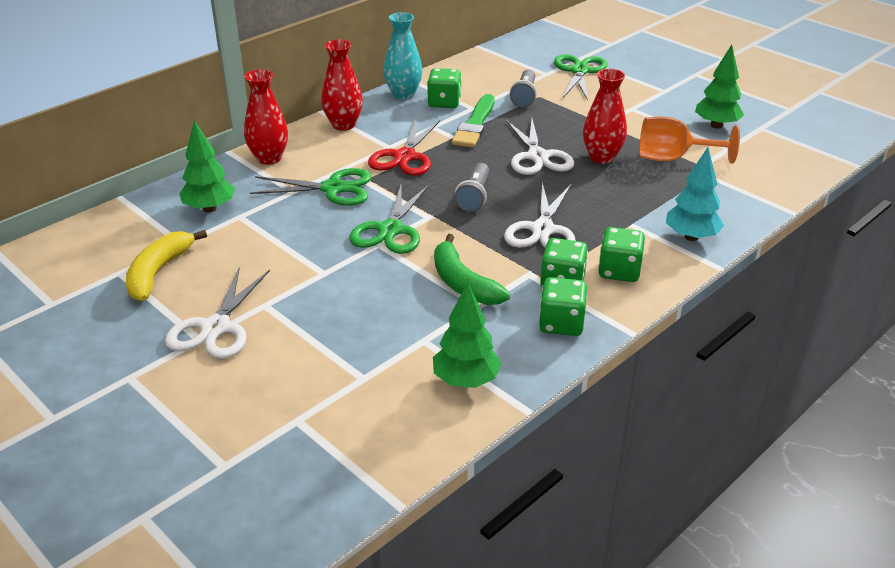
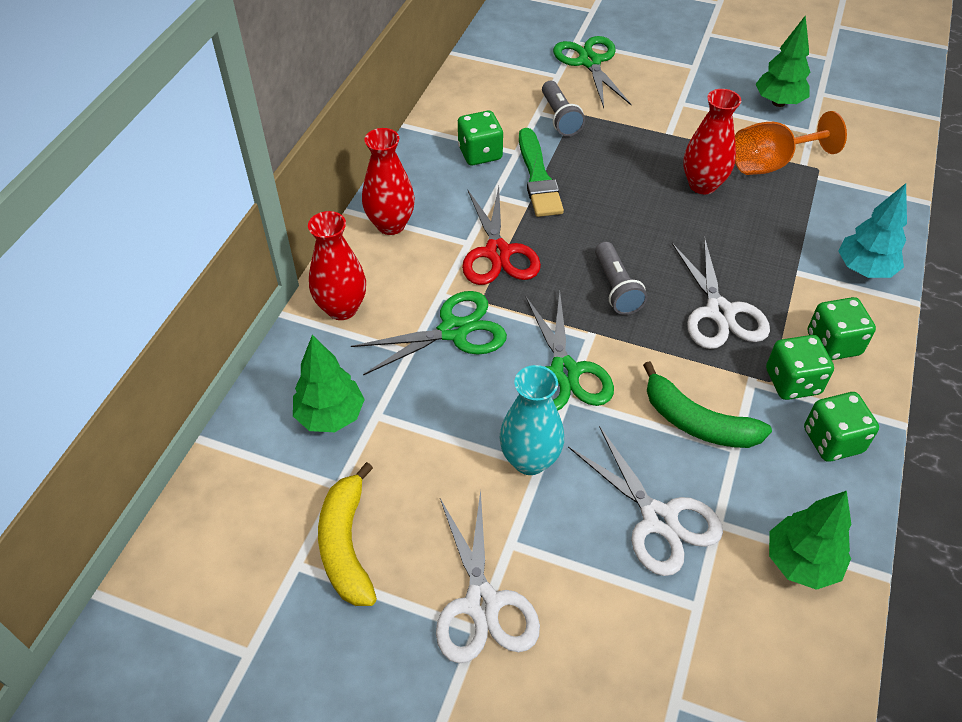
camera: 25 degrees left, 15 degrees up
(403, 94) = (424, 154): turquoise vase -> turquoise vase (530, 460)
(537, 157) = (638, 205): white scissors -> white scissors (659, 519)

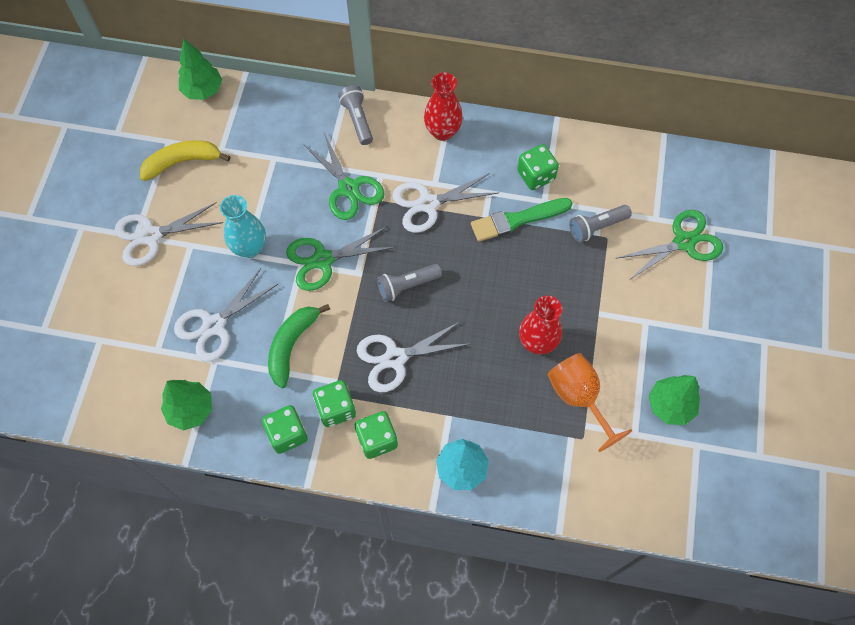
camera: 80 degrees right, 15 degrees up
(330, 416) = (269, 134): green tree -> green tree (203, 90)
(342, 308) = (357, 120): red vase -> grey flashlight
(497, 253) = (428, 204): red scissors -> white scissors

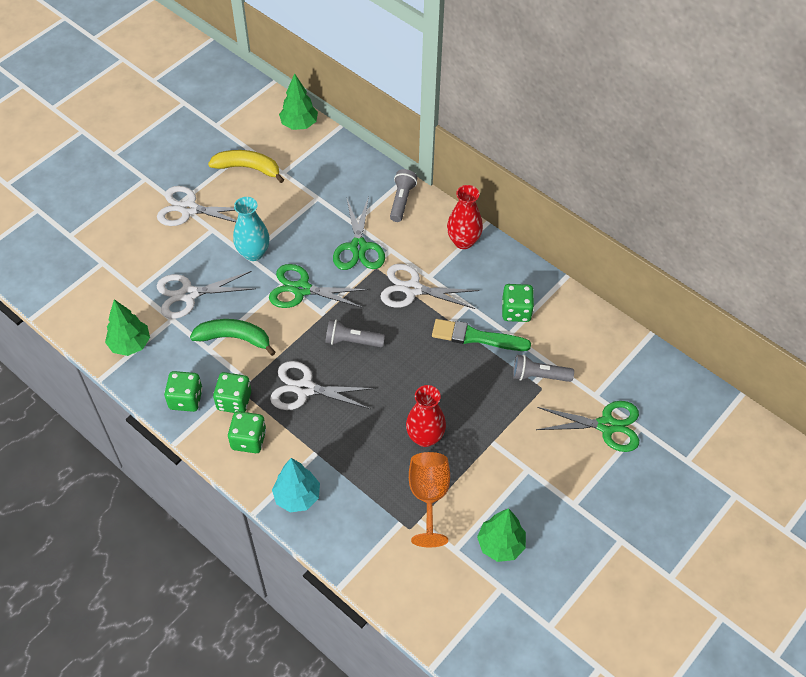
camera: 30 degrees right, 10 degrees down
(292, 345) = (234, 338): green banana -> green banana turned 45 degrees clockwise

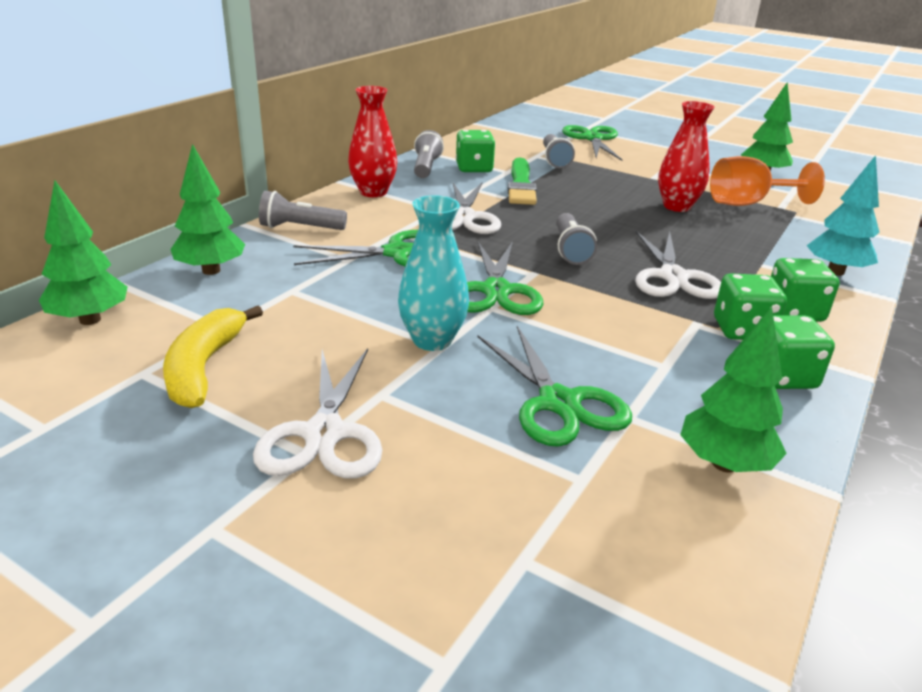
camera: 100 degrees left, 25 degrees down
(188, 294) = (559, 403): white scissors -> green scissors
(234, 338) = (626, 341): green banana -> none
(346, 163) = (211, 270): none -> green tree
(518, 279) = (426, 167): none -> grey flashlight

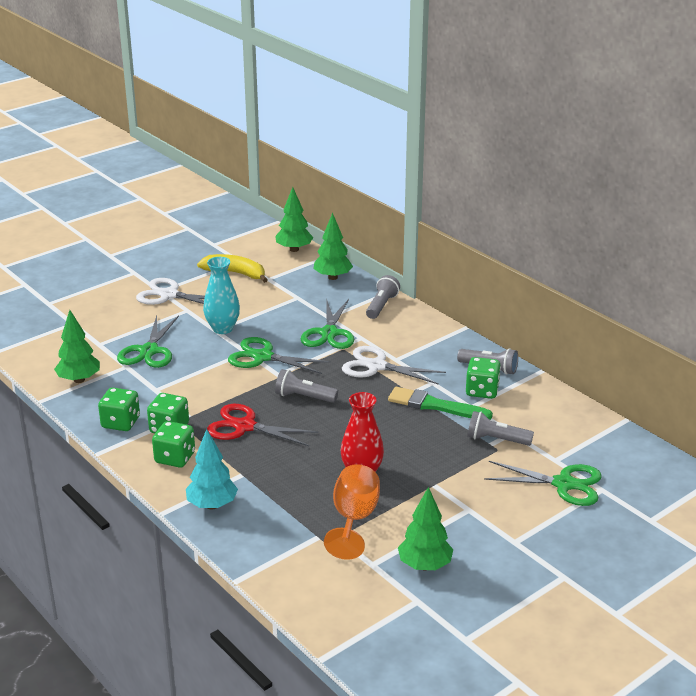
camera: 110 degrees right, 0 degrees up
(373, 192) = (438, 338): red vase -> none
(559, 403) = (149, 351): green scissors -> green scissors turned 75 degrees counterclockwise
(673, 277) = (245, 426): white scissors -> red scissors

